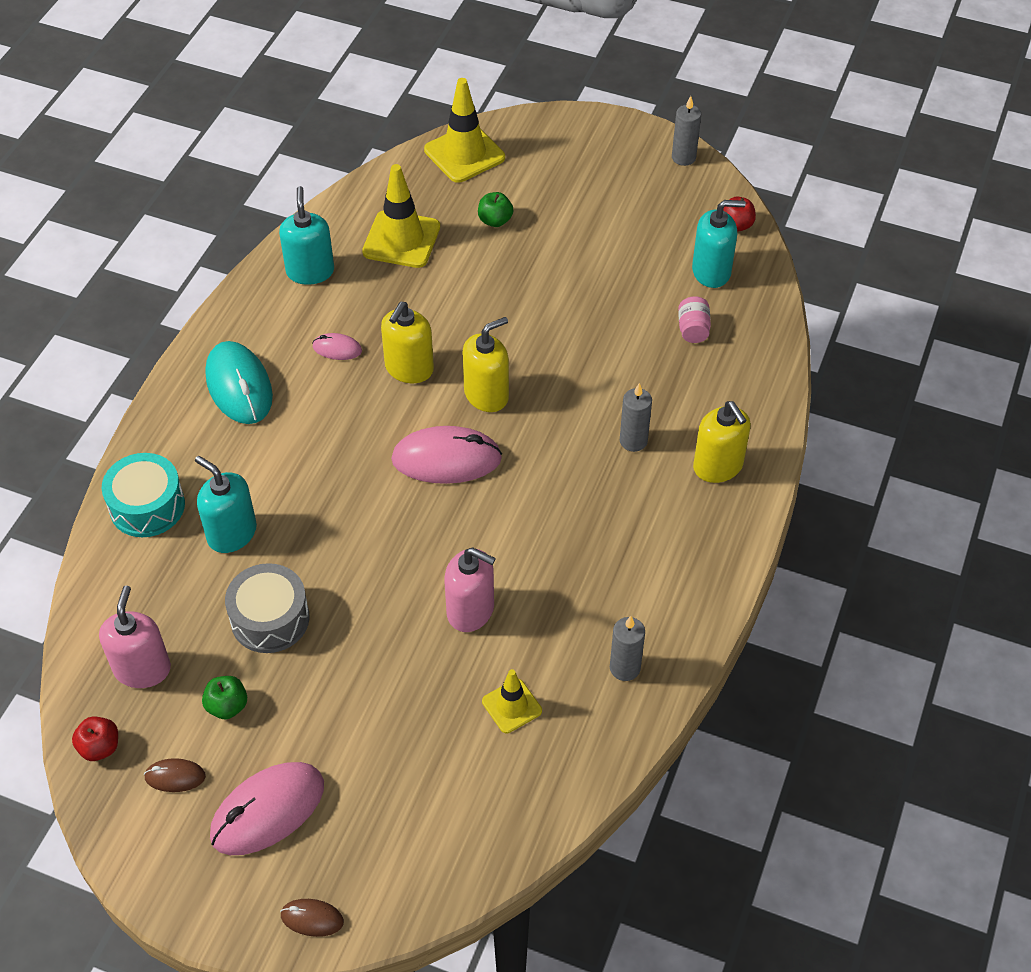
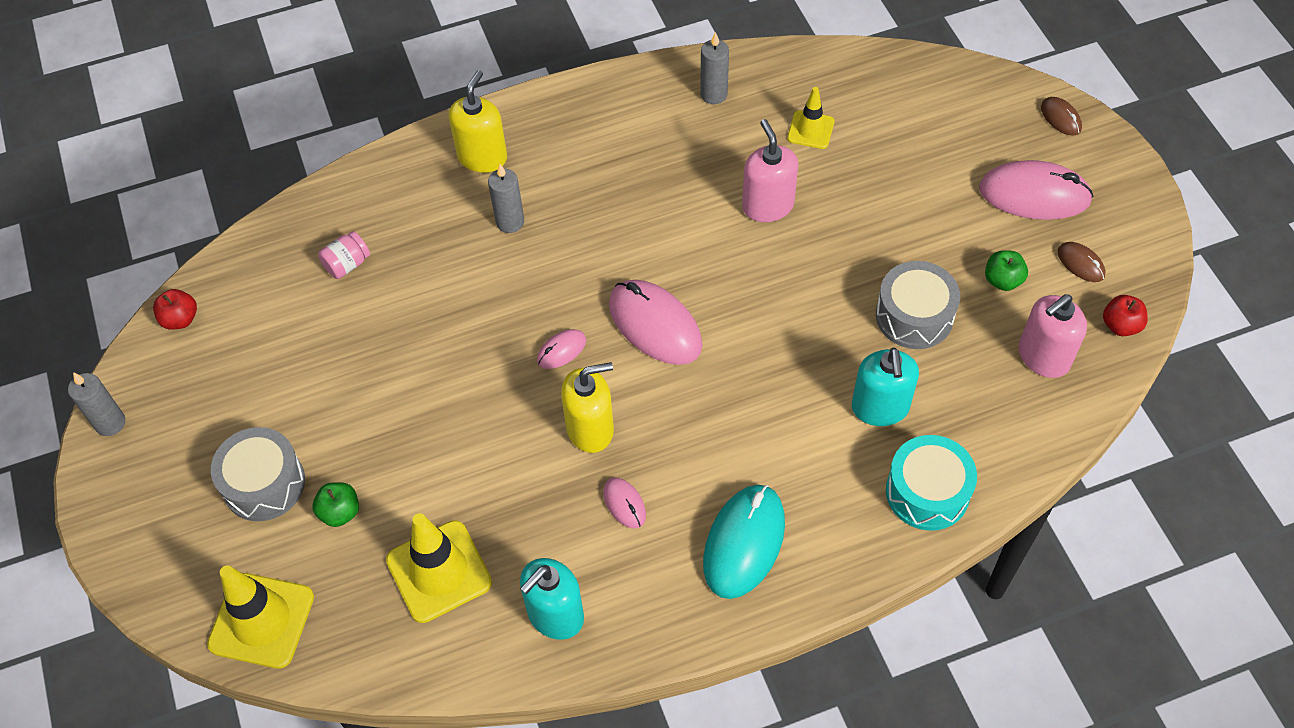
camera: 130 degrees left, 5 degrees up
(486, 395) = (561, 350): yellow soap dispenser -> pink mouse
(556, 199) = (264, 483): none -> grey drum
(711, 271) = (261, 298): turquoise soap dispenser -> none

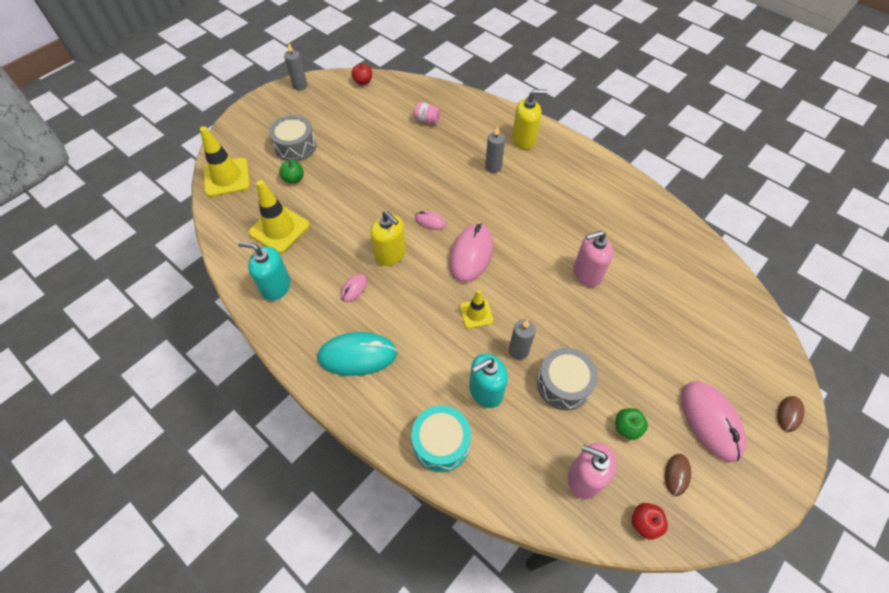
camera: 60 degrees right, 0 degrees up
(713, 94) = (643, 216): grey candle -> grey candle (518, 350)
(767, 206) = (587, 273): pink soap dispenser -> pink soap dispenser turned 150 degrees counterclockwise
(810, 130) = (657, 272): yellow traffic cone -> yellow traffic cone (476, 313)

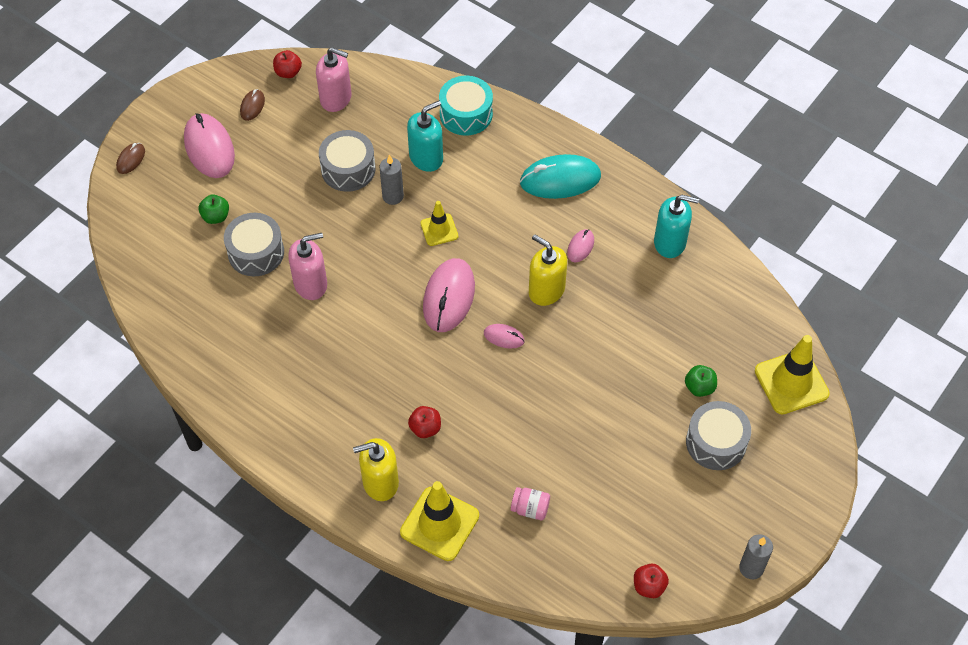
camera: 175 degrees right, 0 degrees up
(279, 229) = (692, 312): yellow traffic cone -> yellow traffic cone (439, 524)
(493, 167) = (425, 428): grey candle -> red apple
(627, 427) = (291, 138): green apple -> green apple (216, 217)
(639, 305) = (256, 252): none -> grey drum

